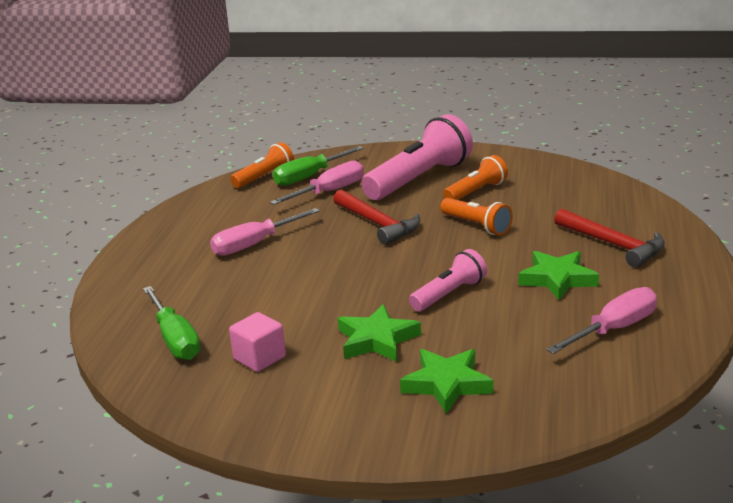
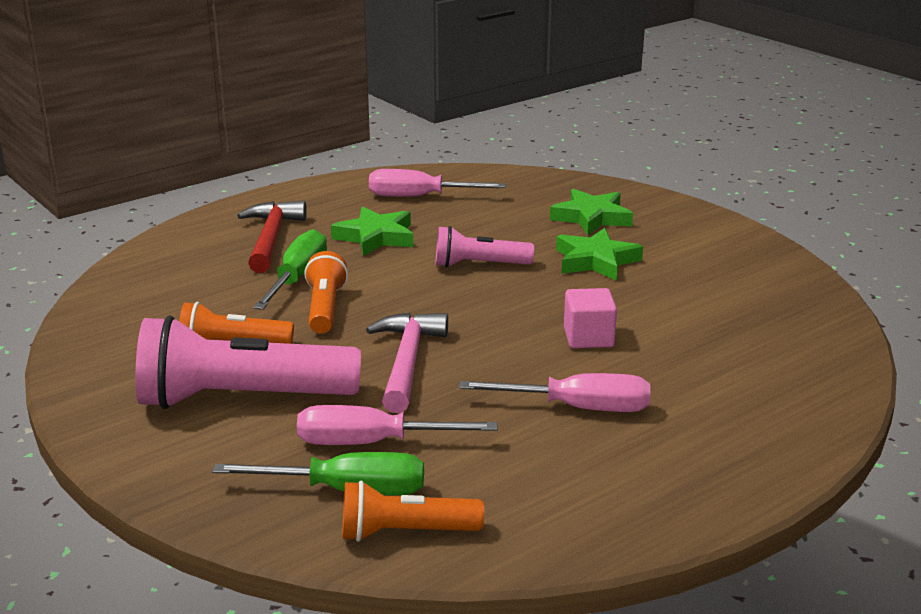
camera: 140 degrees left, 0 degrees up
(175, 339) = (778, 338): green screwdriver -> green screwdriver (297, 278)
(259, 358) = (712, 289): pink cube -> pink cube (588, 337)
(377, 224) = (407, 362): red hammer -> pink hammer

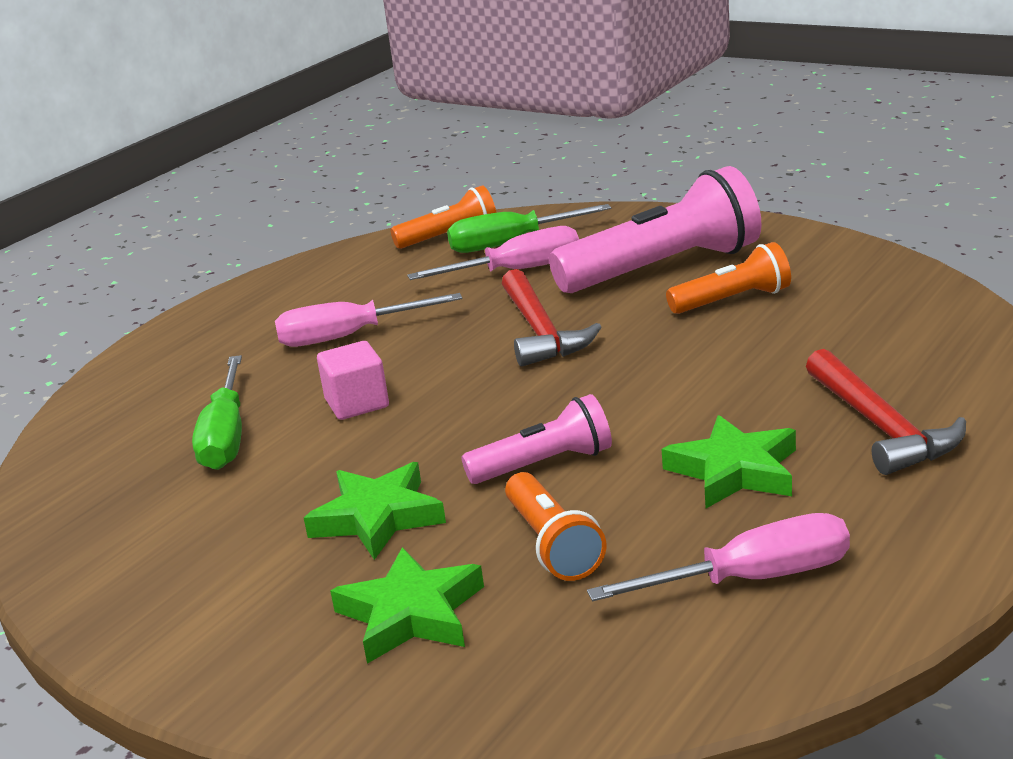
camera: 165 degrees right, 0 degrees up
(297, 278) = (763, 382): green screwdriver -> green screwdriver (226, 437)
(325, 308) = (685, 357): orange flashlight -> orange flashlight (553, 545)
(407, 362) = (540, 331): pink hammer -> red hammer

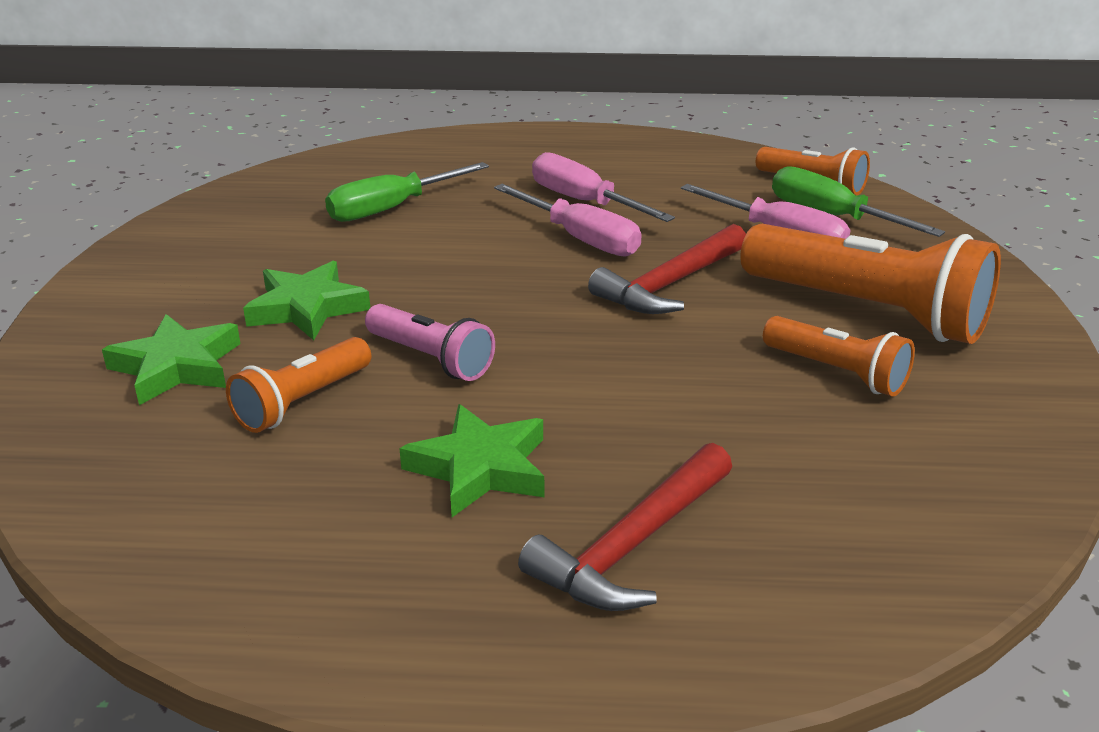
camera: 55 degrees right, 5 degrees up
(357, 403) = (476, 242): pink cube -> none
(663, 268) = (869, 311): pink flashlight -> orange flashlight
(753, 579) = (290, 530): pink screwdriver -> pink screwdriver (581, 239)

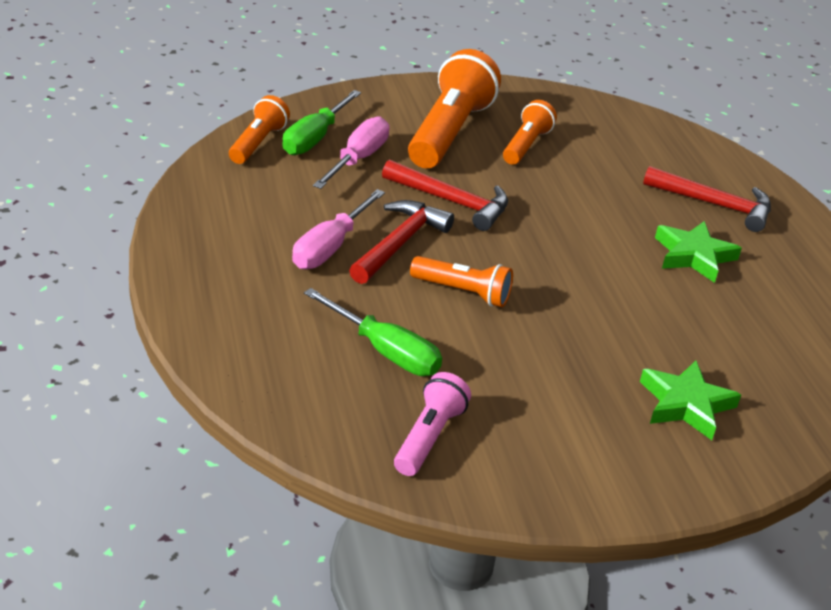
camera: 110 degrees left, 5 degrees up
(302, 402) = (683, 334): orange flashlight -> orange flashlight (463, 292)
(307, 308) = (574, 361): green star -> none
(431, 358) = (602, 289): pink flashlight -> pink flashlight (428, 437)
(581, 239) = (399, 243): pink screwdriver -> red hammer

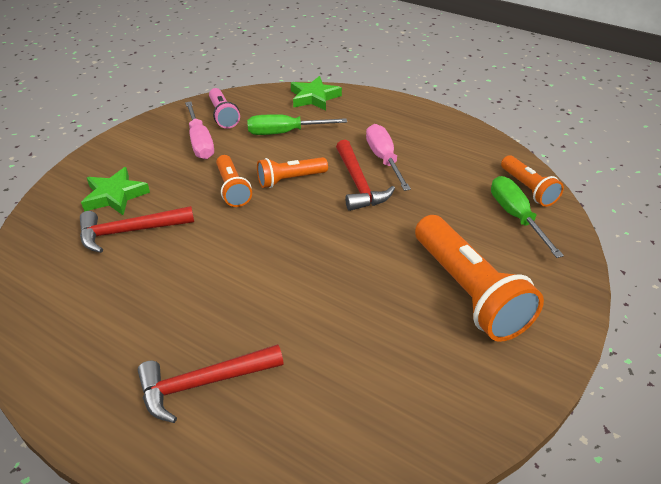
camera: 140 degrees right, 5 degrees up
(358, 159) = (469, 220): pink screwdriver -> pink screwdriver (200, 142)
(452, 202) = (376, 231): red hammer -> red hammer (130, 231)
(525, 145) = (408, 326): orange flashlight -> orange flashlight (233, 189)
(694, 256) = (181, 307): green star -> green star (314, 97)

